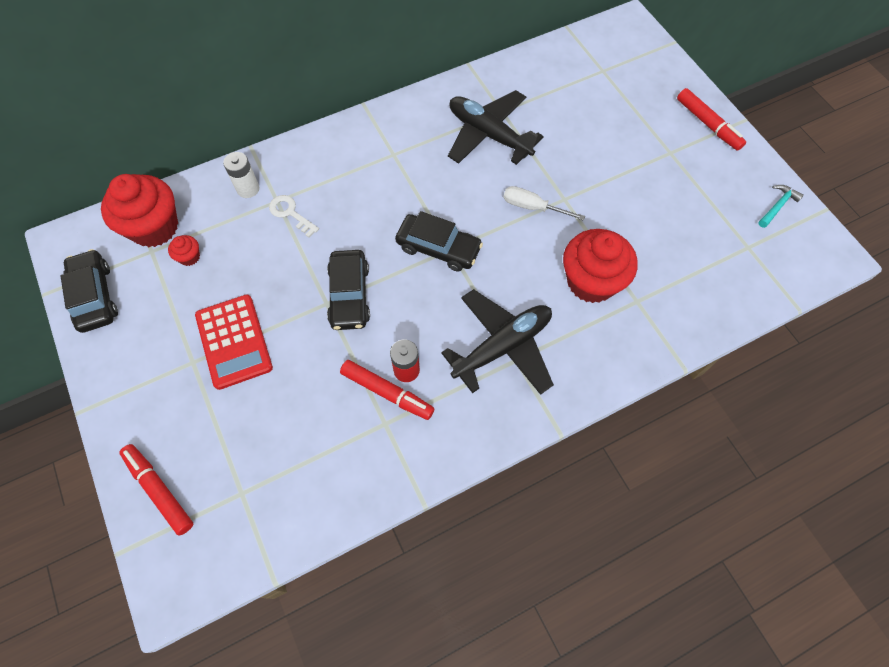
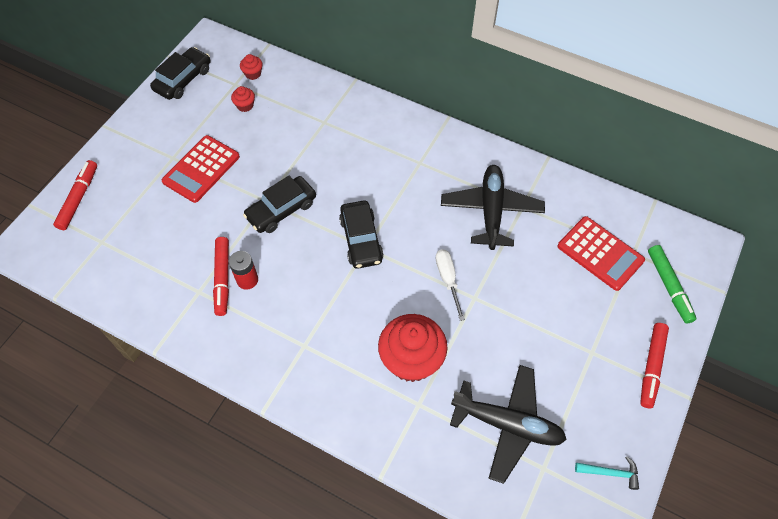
camera: 55 degrees right, 5 degrees down
(154, 227) = (253, 74): red cupcake -> red cupcake, size x0.43
(248, 189) = (320, 100): white battery -> none
(290, 213) = (320, 136): white key -> none
(502, 346) = (308, 330): black plane -> black plane (507, 424)
(587, 90) = (600, 253): none -> red calculator
(647, 69) = (669, 286): none -> green marker

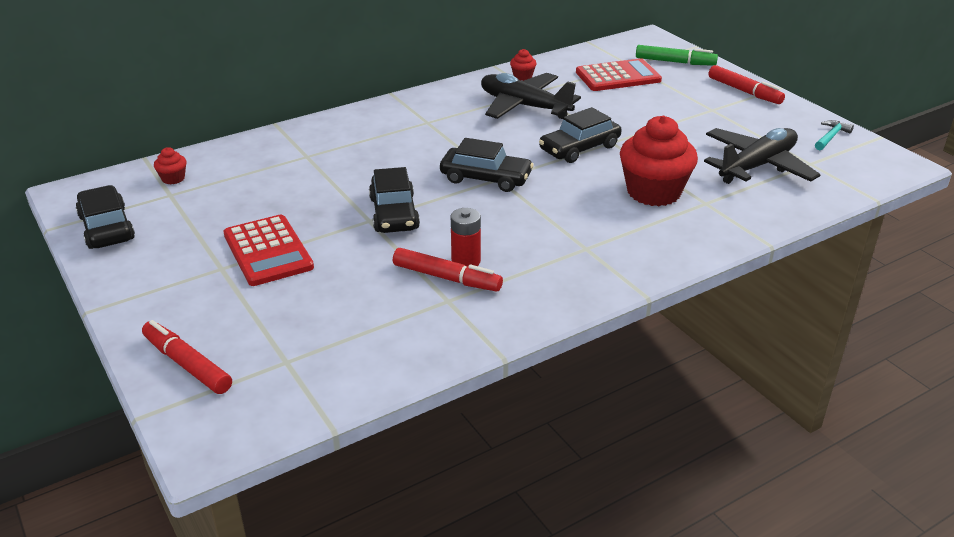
camera: 60 degrees left, 25 degrees down
(245, 105) = (213, 196): red cupcake -> red cupcake (522, 76)
(448, 279) = (579, 148): white screwdriver -> black car

